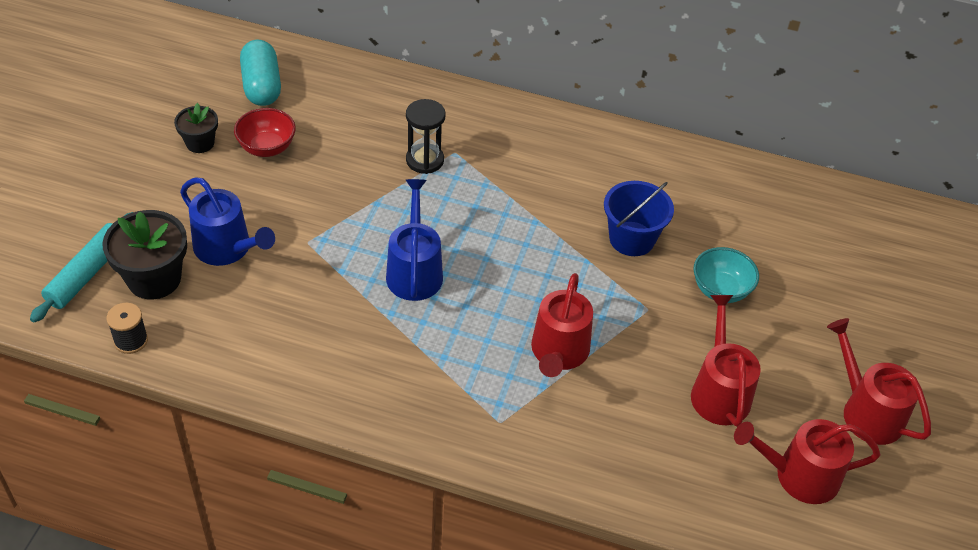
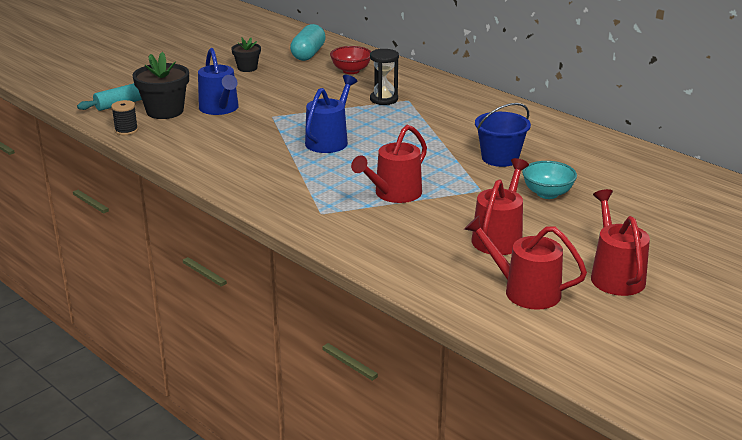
camera: 30 degrees right, 20 degrees down
(267, 147) = (286, 77): red bowl -> red bowl (351, 71)

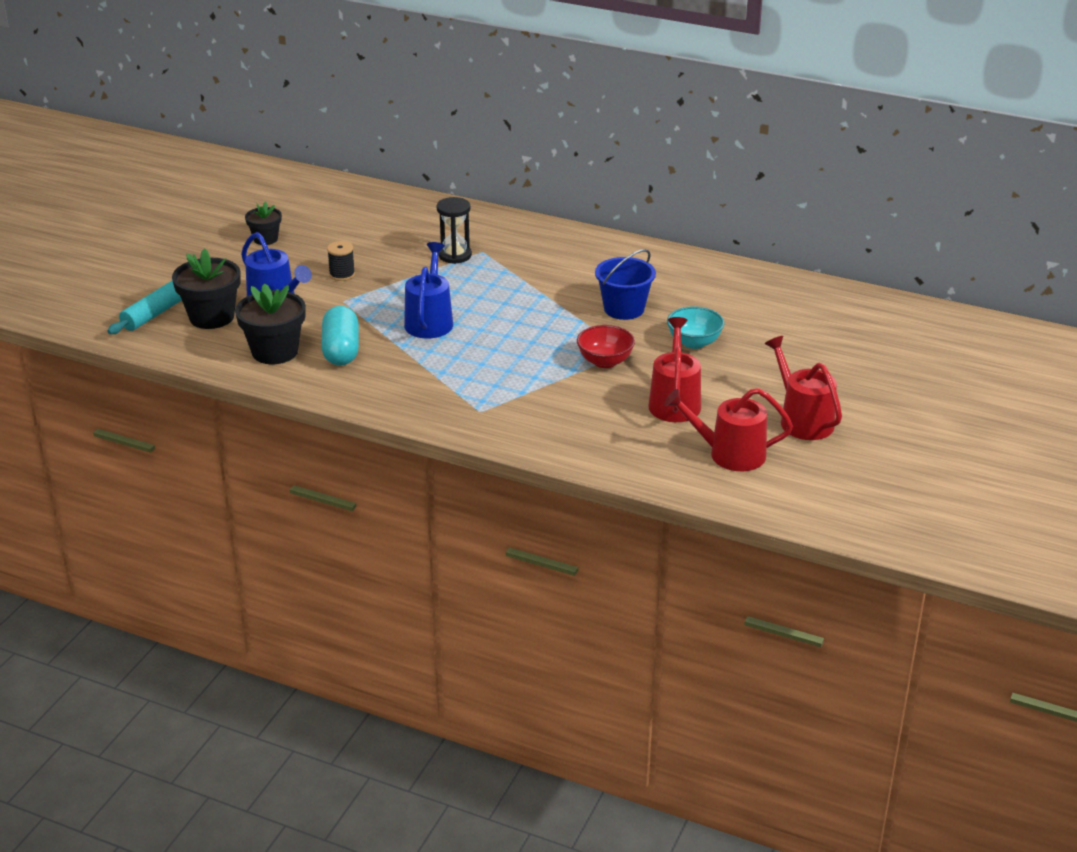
camera: 20 degrees left, 5 degrees up
(126, 130) = (186, 351): black spool -> black spool (342, 274)
(191, 142) = (275, 352): none -> black flower pot
(308, 54) = (325, 206): turquoise capsule -> turquoise capsule (341, 350)
(351, 71) = (392, 222): red bowl -> red bowl (605, 361)
(394, 194) = (541, 373): red watering can -> none

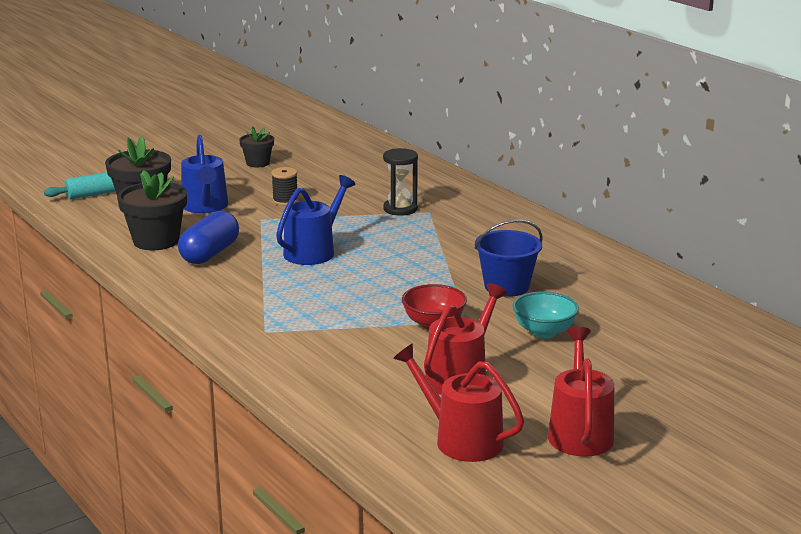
camera: 30 degrees right, 10 degrees down
(341, 350) = (210, 253): turquoise capsule -> blue capsule

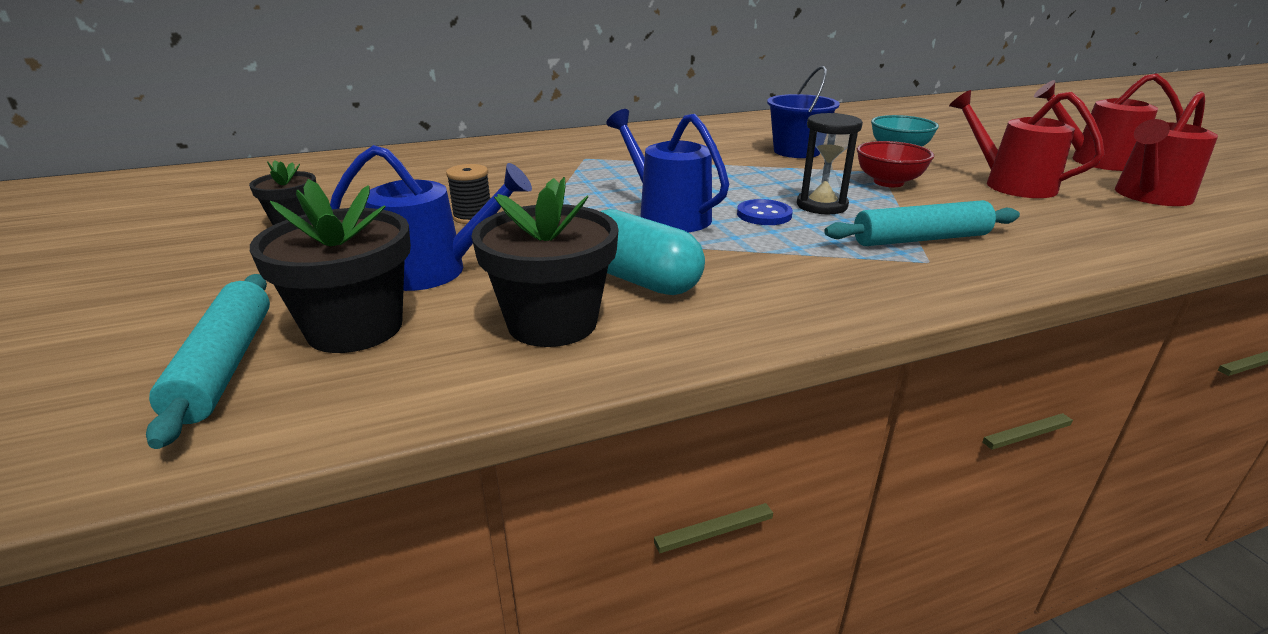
camera: 75 degrees left, 5 degrees up
(210, 253) = (639, 280): blue capsule -> turquoise capsule
(304, 330) = (920, 239): none -> turquoise rolling pin
(329, 280) = (764, 215): none -> blue button
(400, 209) = (565, 167): black hourglass -> black hourglass (821, 206)

